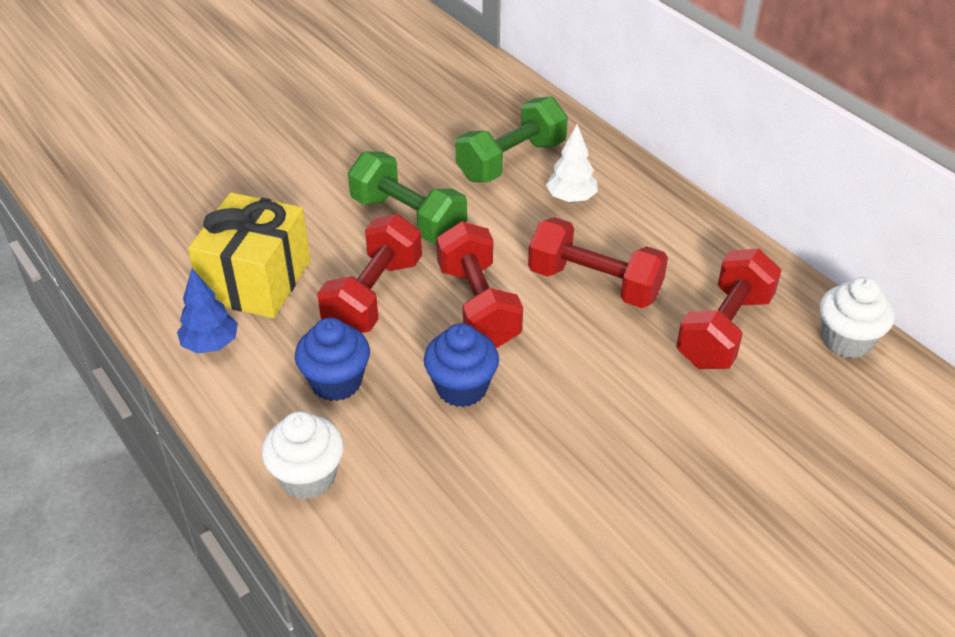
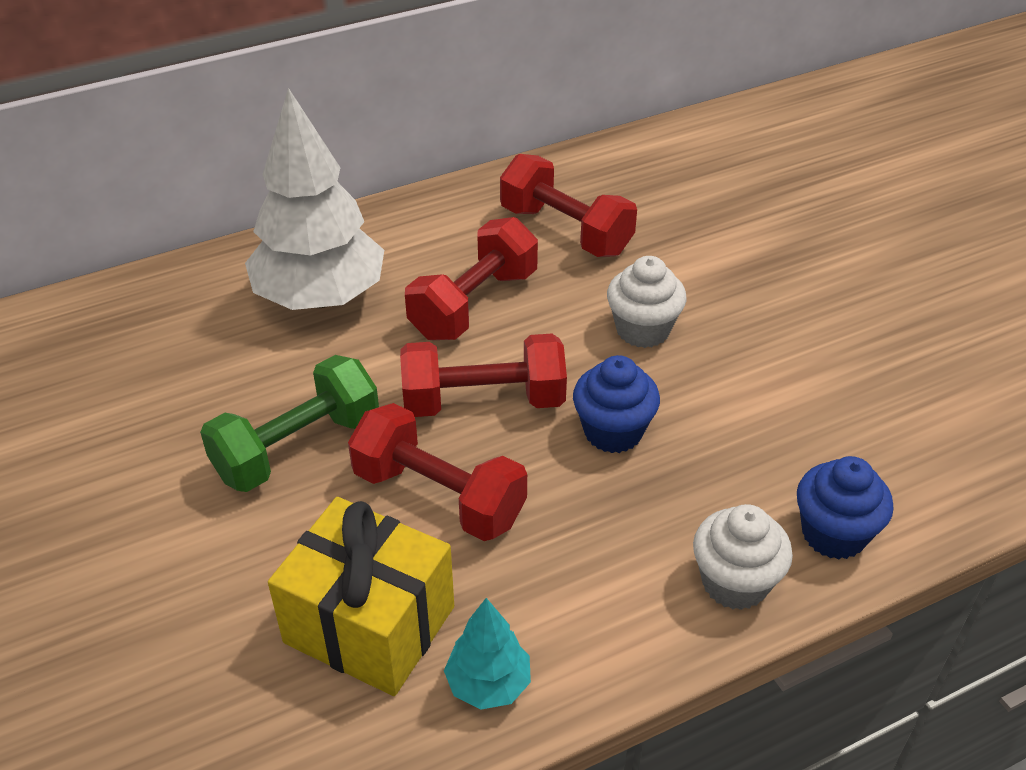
camera: 80 degrees left, 0 degrees up
(210, 344) = (488, 684): blue tree -> turquoise tree
(336, 382) = (585, 545): blue cupcake -> blue cupcake (833, 534)
(511, 161) = (223, 336): green dumbbell -> none
(571, 198) = (320, 298): white tree -> white tree, size x2.15
(846, 341) = (595, 165): white cupcake -> white cupcake (642, 330)

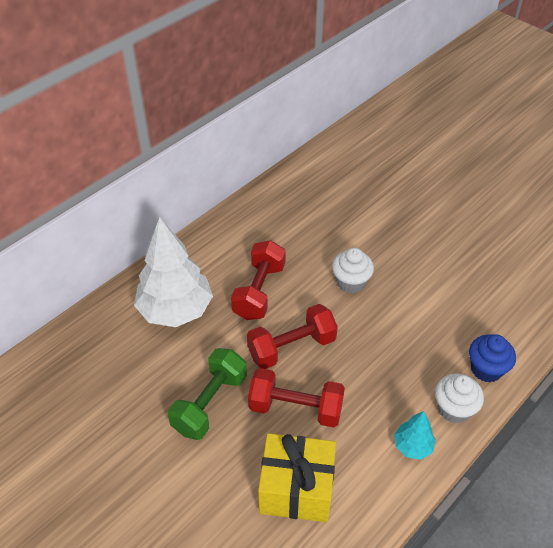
camera: 20 degrees left, 5 degrees up
(488, 684) = (367, 500): turquoise tree -> turquoise tree (412, 446)
(565, 231) = (285, 233): red dumbbell -> none
(613, 431) = (363, 345): blue cupcake -> none

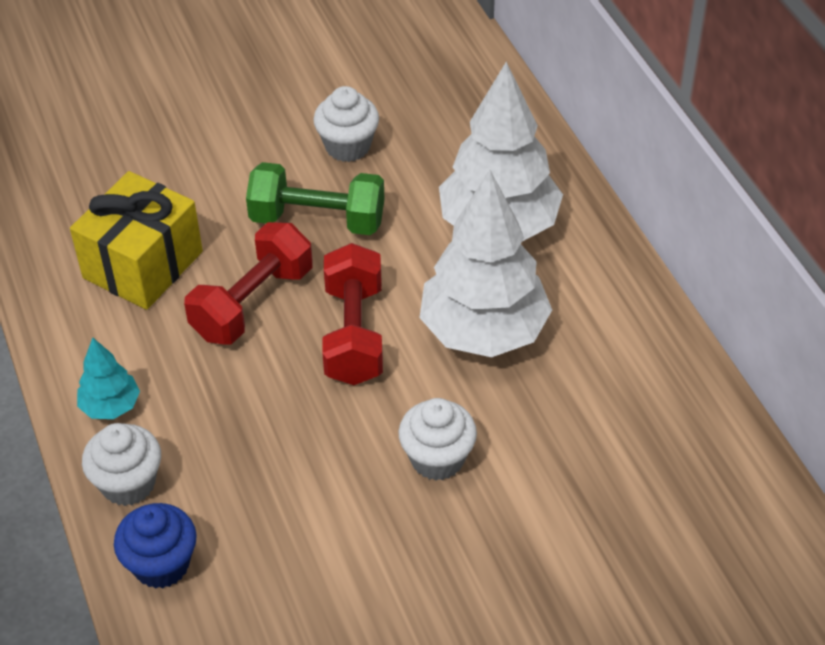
camera: 115 degrees right, 0 degrees up
(134, 414) = (348, 146): none -> white cupcake
(210, 403) = (317, 220): green dumbbell -> green dumbbell turned 45 degrees counterclockwise
(259, 291) = (483, 331): red dumbbell -> white tree

